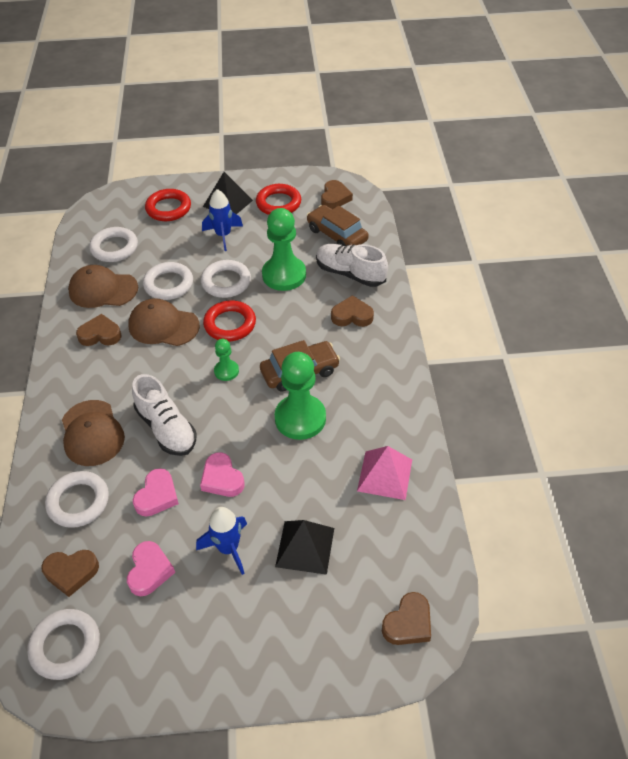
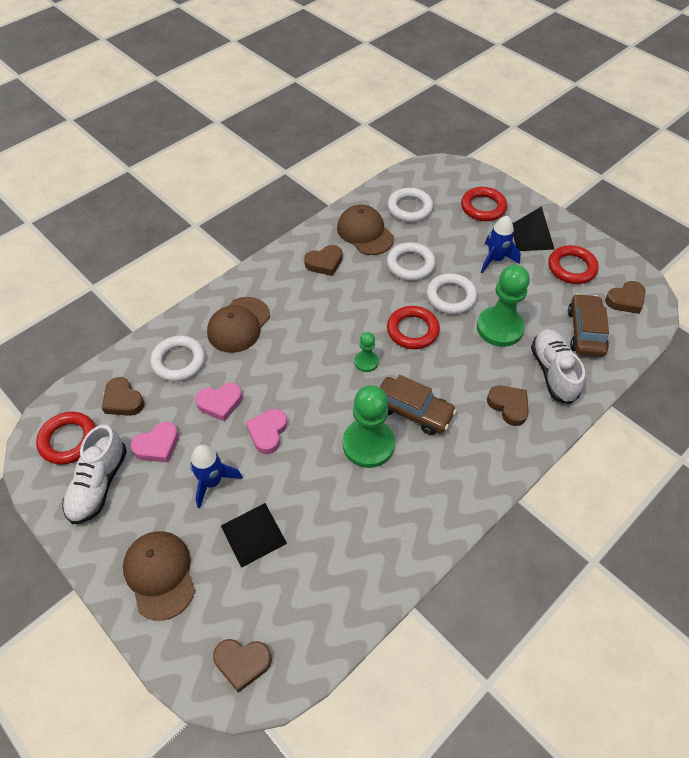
camera: 50 degrees right, 5 degrees up
(65, 646) = (68, 440): white ring -> red ring
(100, 334) = (324, 263): brown heart -> brown heart turned 105 degrees clockwise
(163, 326) = (369, 292): brown cap -> brown cap (160, 574)
(166, 428) = (281, 364): white shoe -> white shoe (98, 484)
(384, 475) = (368, 547): pink pyramid -> none

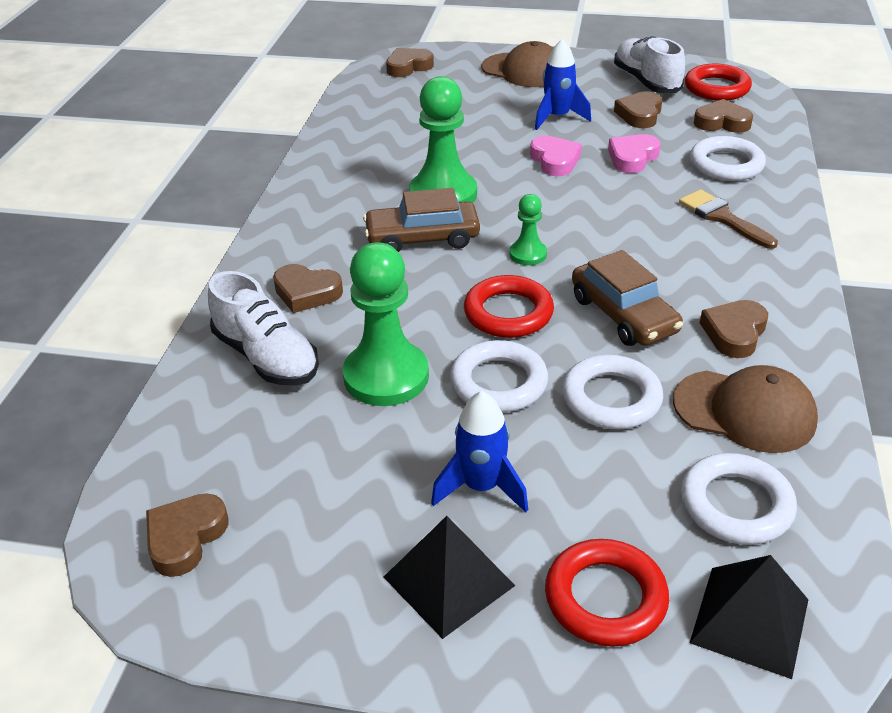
camera: 145 degrees right, 15 degrees down
(157, 445) = (639, 114): pink heart -> brown heart
(238, 325) = (722, 218): brown cap -> brown brush
(253, 534) = (479, 110): black pyramid -> black pyramid (749, 620)
(571, 268) = (324, 551): red ring -> none
(585, 332) = (241, 439): brown car -> brown car (623, 315)

